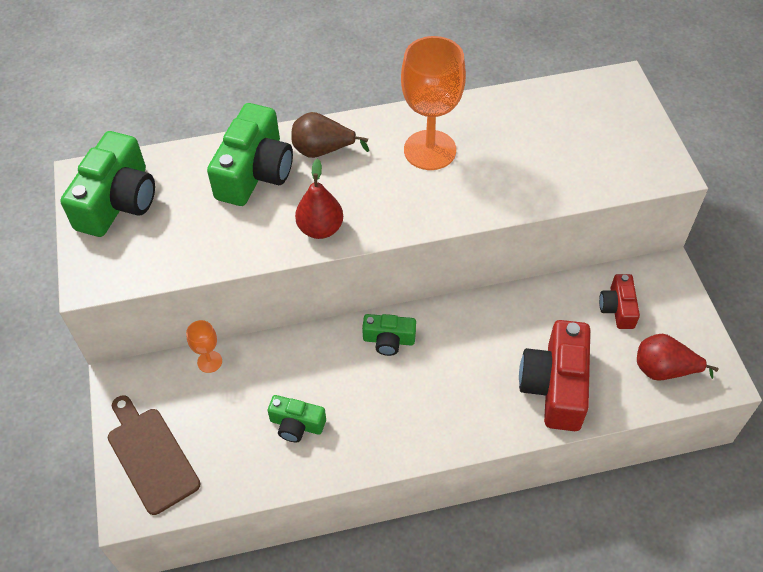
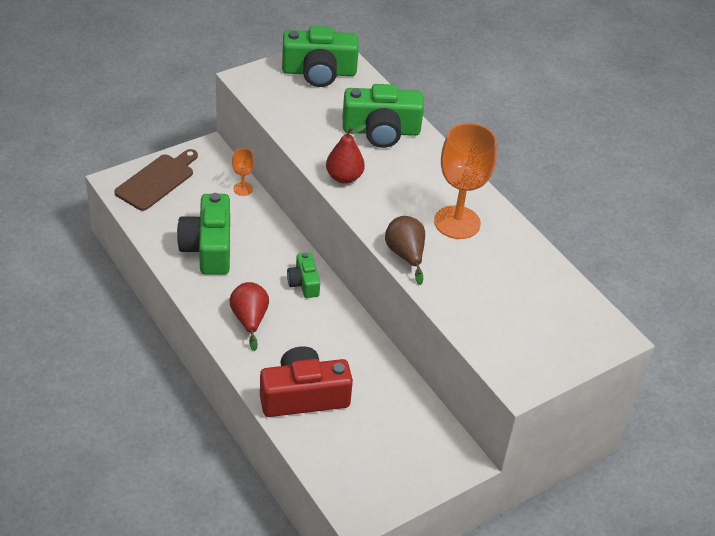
camera: 65 degrees right, 10 degrees down
(296, 424) = (208, 248): green camera -> green camera, size x1.85
(323, 150) = (422, 162): brown pear -> brown pear (405, 255)
(618, 308) = (403, 428): red camera -> none
(664, 370) = (351, 471): red pear -> red pear (249, 320)

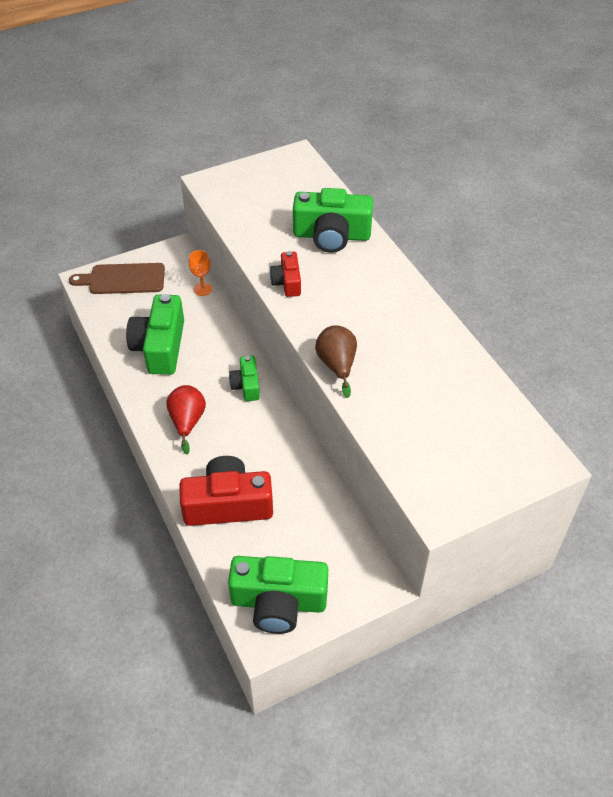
camera: 10 degrees right, 5 degrees up
(157, 180) = (123, 279): brown cutting board -> brown cutting board turned 135 degrees counterclockwise
(319, 72) = (279, 176): green camera -> green camera (278, 602)
(344, 177) = (287, 282): red pear -> red camera
(457, 222) = (395, 332): orange goblet -> none

